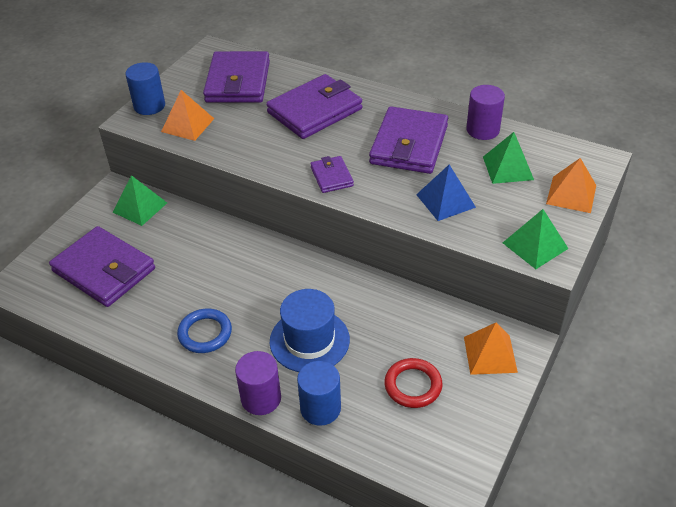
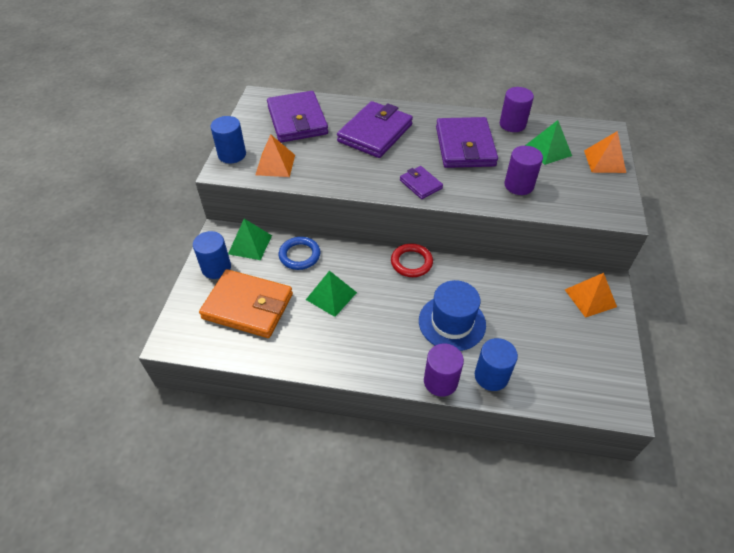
camera: 20 degrees left, 5 degrees up
(93, 223) = (216, 268): none -> blue cylinder
(104, 270) = (248, 306): purple wallet -> orange wallet
(205, 333) = (365, 339): blue ring -> blue ring (299, 255)
(413, 385) = (549, 338): red ring -> red ring (411, 262)
(445, 200) = (519, 185): blue pyramid -> purple cylinder
(535, 245) = (603, 206): green pyramid -> green pyramid (331, 296)

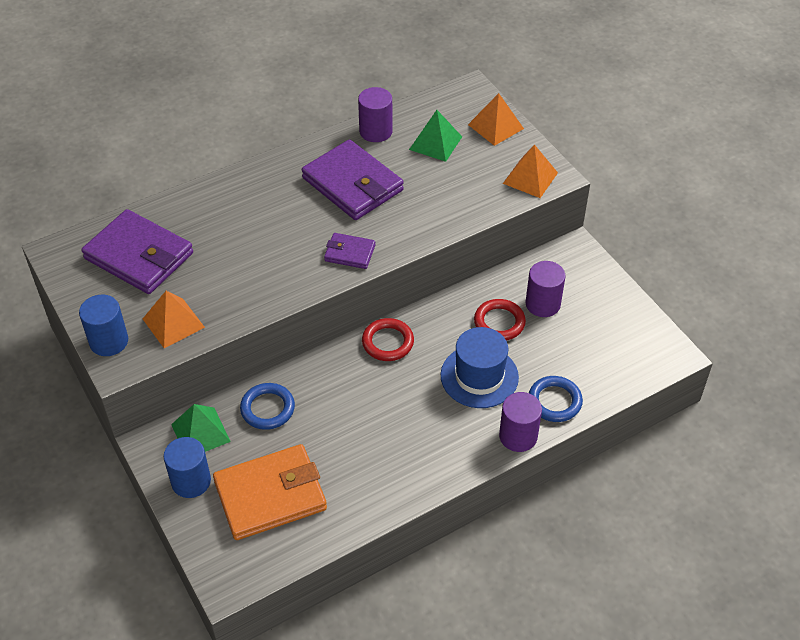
camera: 40 degrees left, 0 degrees up
(331, 296) = (343, 427): green pyramid -> none
(375, 133) = (244, 221): purple wallet -> none
(491, 376) = (554, 401): blue cylinder -> blue ring
(501, 296) = (499, 322): none -> red ring
(519, 185) = (442, 198): purple cylinder -> purple cylinder (542, 304)
(590, 298) = (574, 273): orange pyramid -> orange pyramid (530, 178)

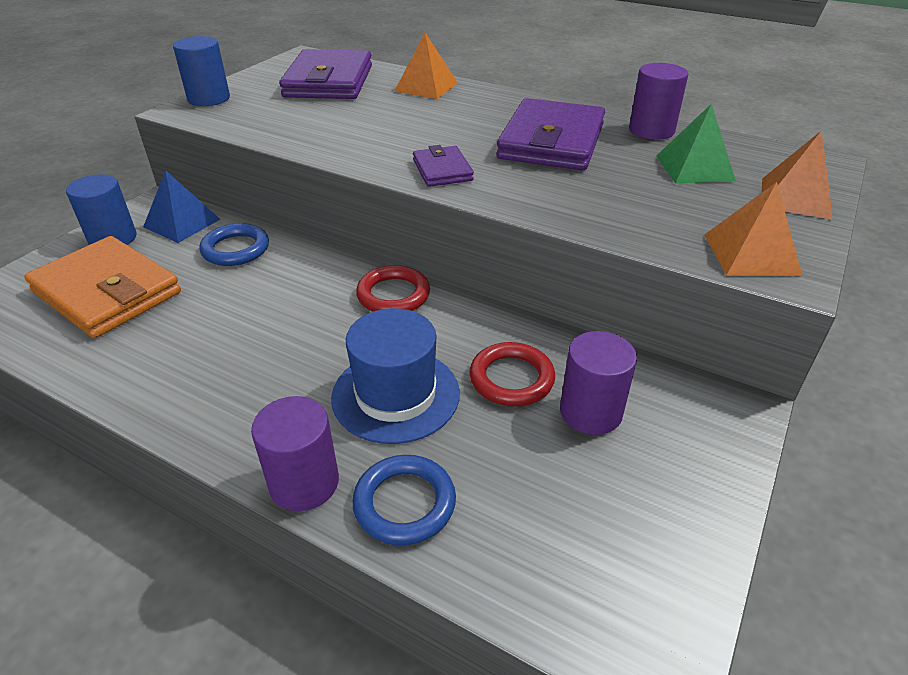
camera: 60 degrees right, 10 degrees down
(173, 323) = (253, 116): orange pyramid -> orange pyramid (426, 87)
(200, 432) = (182, 223): green pyramid -> blue pyramid

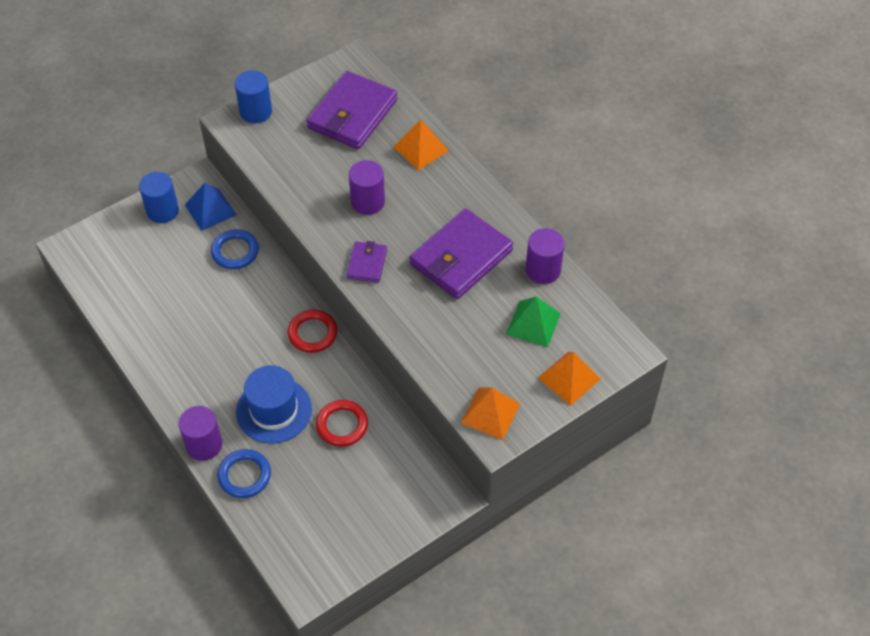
camera: 25 degrees right, 15 degrees up
(107, 292) = (147, 264): orange wallet -> none
(590, 412) = (369, 464): purple cylinder -> purple cylinder (368, 202)

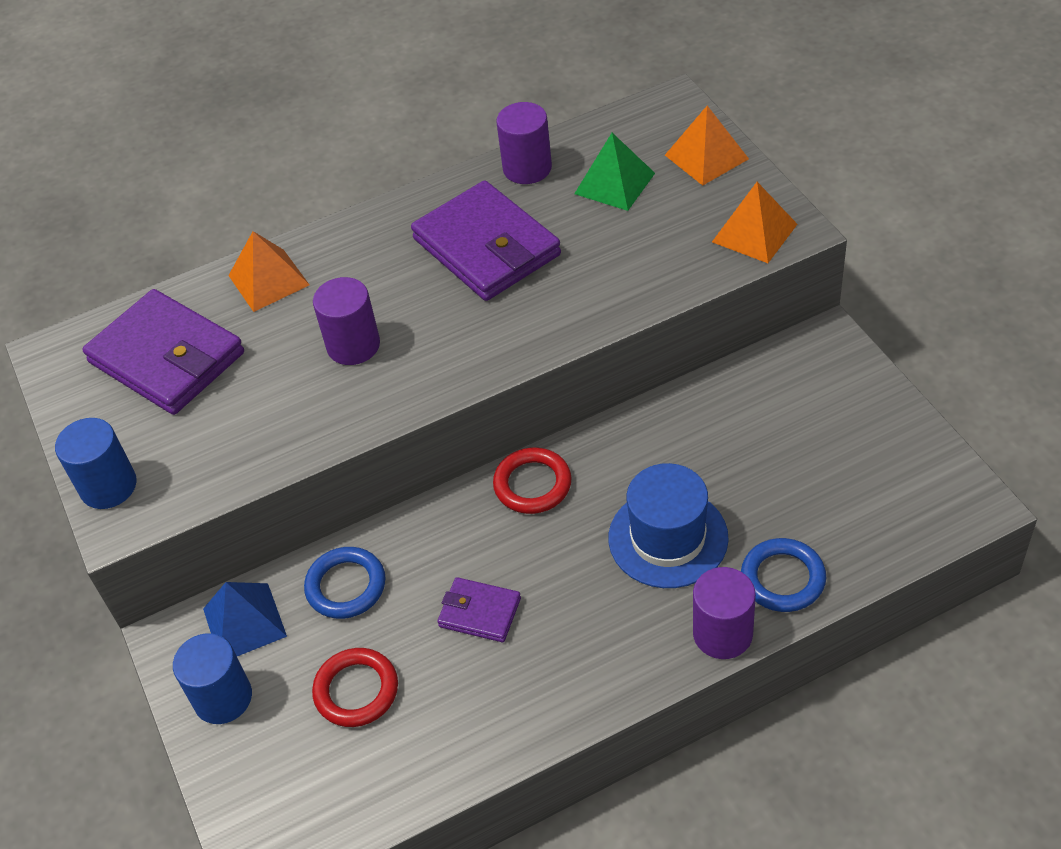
camera: 75 degrees left, 5 degrees down
(342, 425) = (703, 454): red ring -> red ring (356, 690)
(367, 264) = (473, 351): purple wallet -> purple wallet (479, 612)

